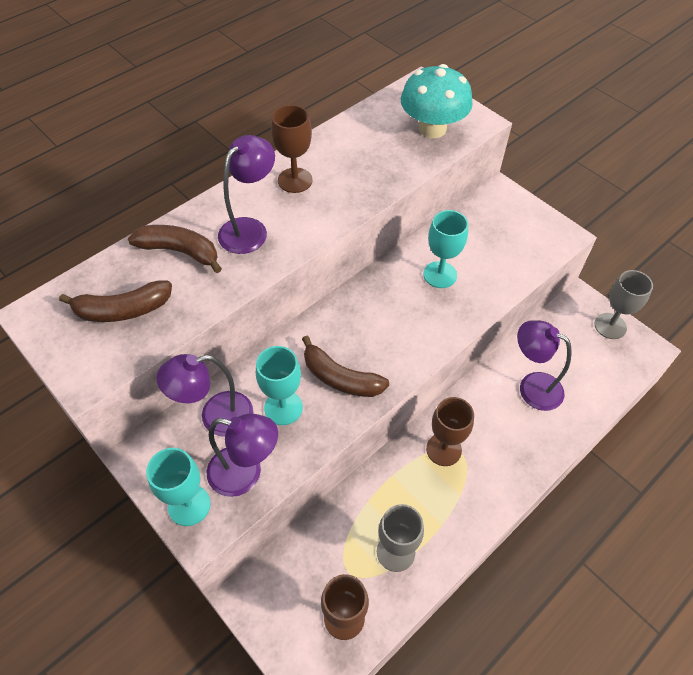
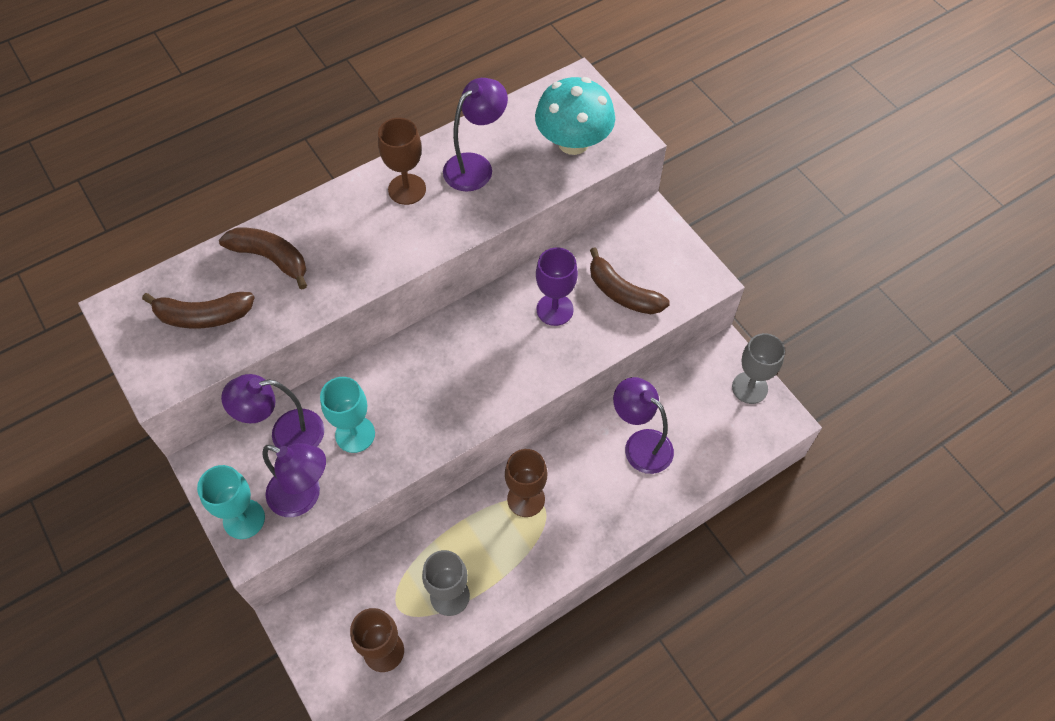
camera: 10 degrees right, 5 degrees up
(250, 229) = (347, 241): purple lamp -> purple lamp (476, 166)
(340, 378) = (420, 411): brown banana -> brown banana (622, 293)
(440, 275) = (555, 309): turquoise goblet -> purple goblet

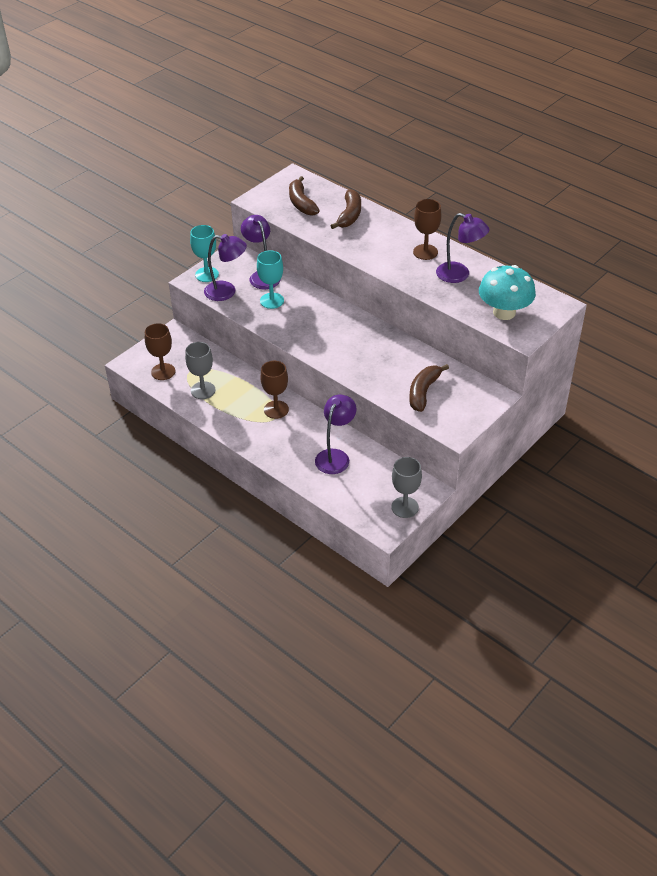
camera: 75 degrees right, 15 degrees down
(304, 497) = (226, 292): purple lamp -> purple lamp turned 90 degrees counterclockwise
(555, 309) = (395, 363): purple goblet -> none

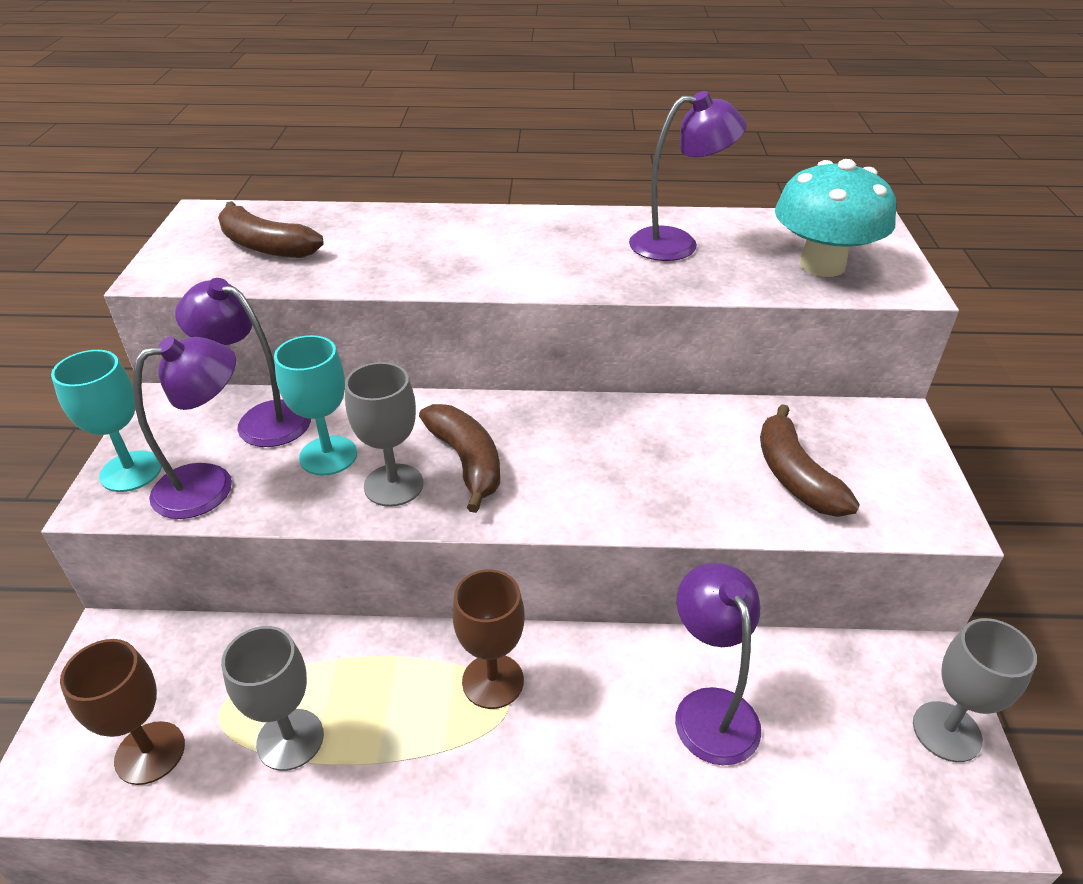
camera: 40 degrees left, 5 degrees down
(283, 322) = (393, 485): none -> grey goblet
(349, 215) = (380, 232): brown banana -> brown banana (467, 462)
(425, 252) = (579, 234): brown goblet -> none

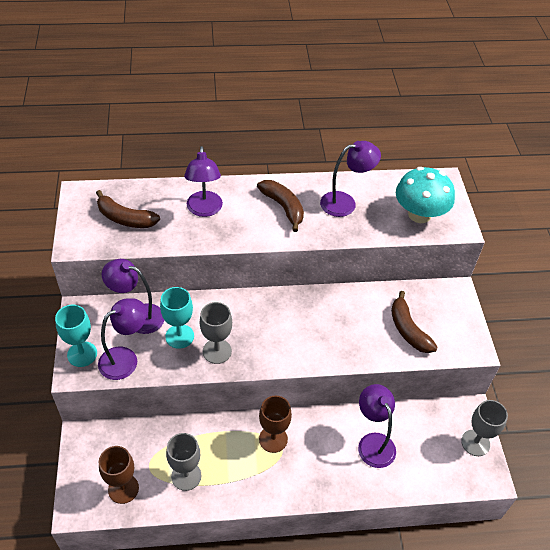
camera: 10 degrees left, 10 degrees up
(412, 242) = (204, 210): none -> purple lamp
(467, 462) = (250, 334): brown banana -> brown banana (283, 207)

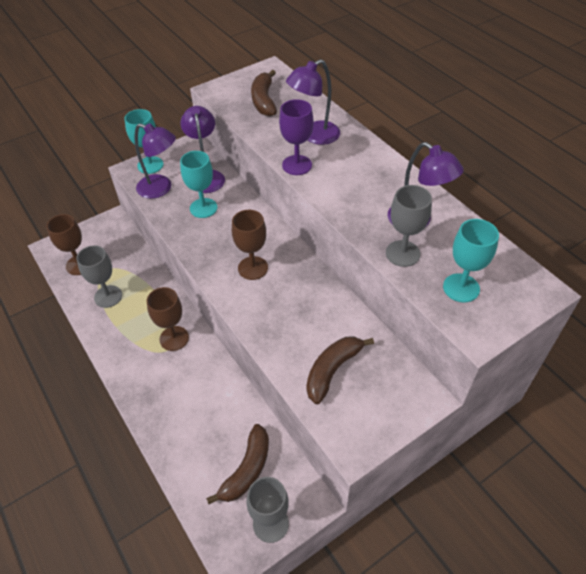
camera: 65 degrees right, 0 degrees up
(217, 351) = (203, 237): grey goblet -> grey goblet (402, 253)
(232, 237) = (297, 165): none -> purple goblet
(278, 332) = (253, 268): none -> brown goblet
(283, 207) = (365, 181): brown banana -> brown banana (247, 470)
(373, 442) = (214, 420): purple lamp -> none
(419, 214) = (461, 288): turquoise mushroom -> turquoise goblet

